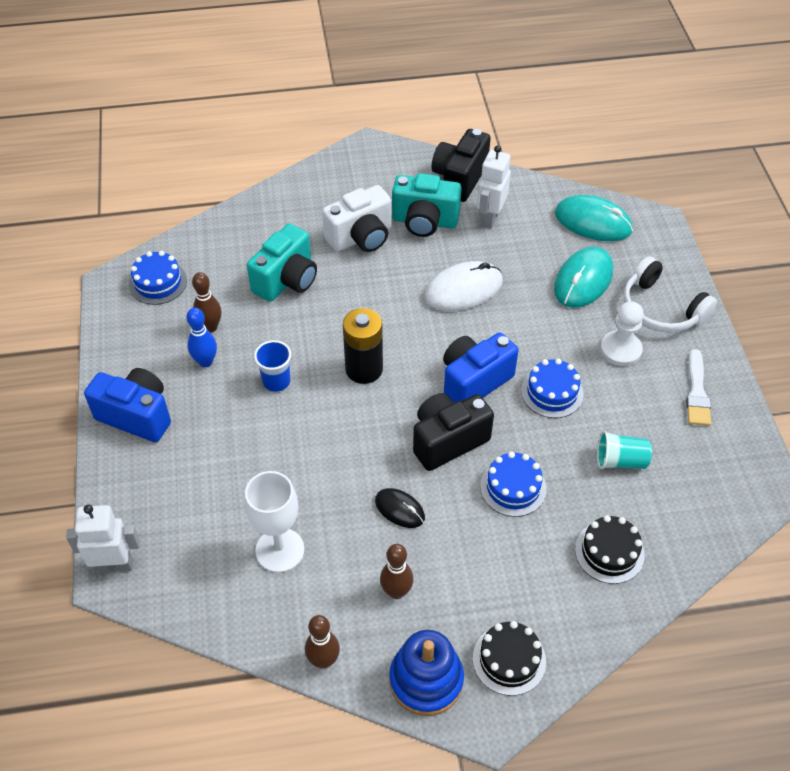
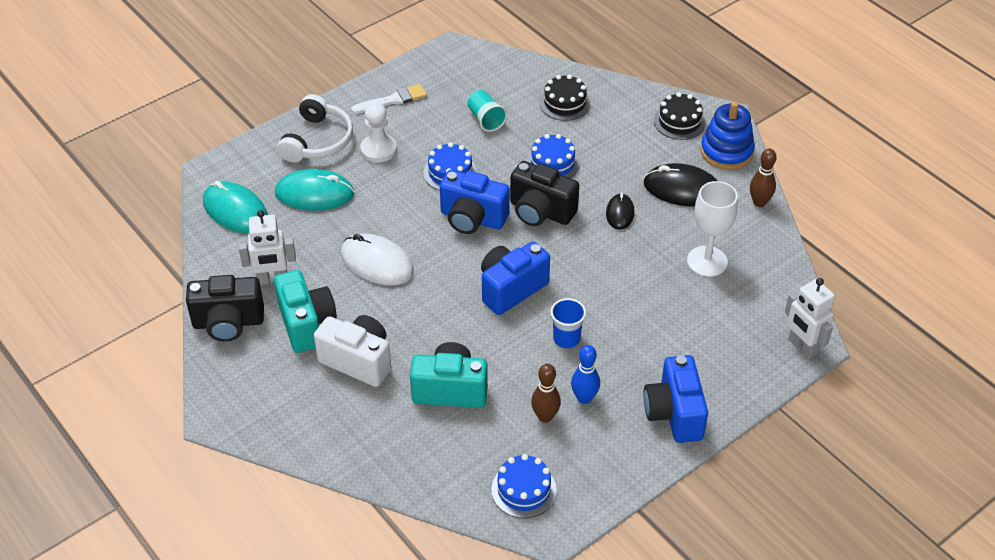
camera: 120 degrees left, 5 degrees down
(364, 369) = (511, 289): black battery -> blue camera
(396, 591) = (682, 189): brown bowling pin -> black mouse
(593, 222) = (235, 210): turquoise mouse -> turquoise mouse turned 45 degrees counterclockwise

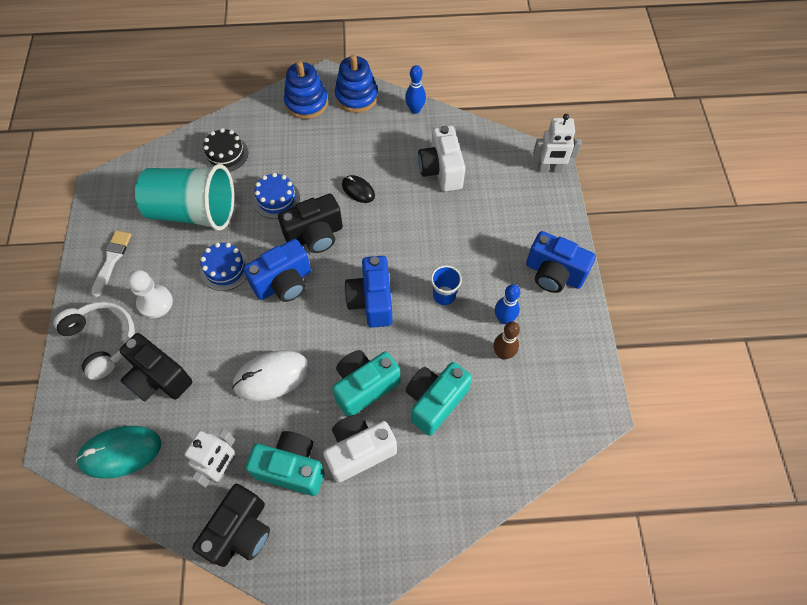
camera: 55 degrees left, 15 degrees up
(314, 194) = (158, 378): turquoise mouse -> black camera
(421, 331) = (364, 386): none -> turquoise camera
(486, 119) = (193, 212): turquoise cup -> turquoise cup, size x2.28
(524, 490) = (557, 409): blue cake -> none
(679, 121) = (306, 103): black cake -> blue stacking toy
(682, 189) = (367, 141): black mouse -> none
(707, 261) = (441, 170): white goblet -> white camera
(759, 202) = (415, 110): brown bowling pin -> blue bowling pin

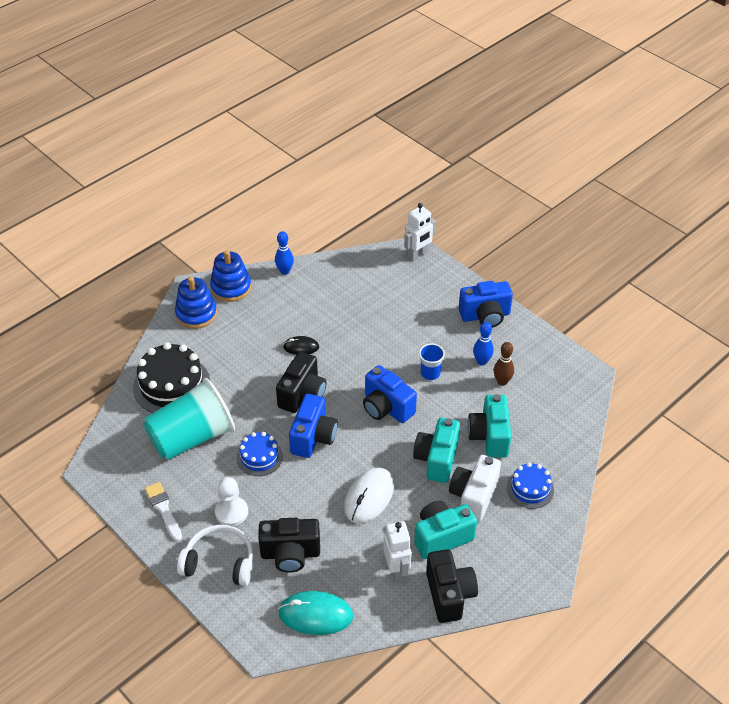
camera: 40 degrees left, 15 degrees down
(120, 452) = (315, 614): turquoise mouse -> turquoise mouse turned 60 degrees clockwise
(225, 154) = (171, 385): black cake -> black cake, size x1.75
(276, 199) = (246, 389): blue cake -> blue cake (530, 488)
(441, 170) = (346, 299): white camera -> none

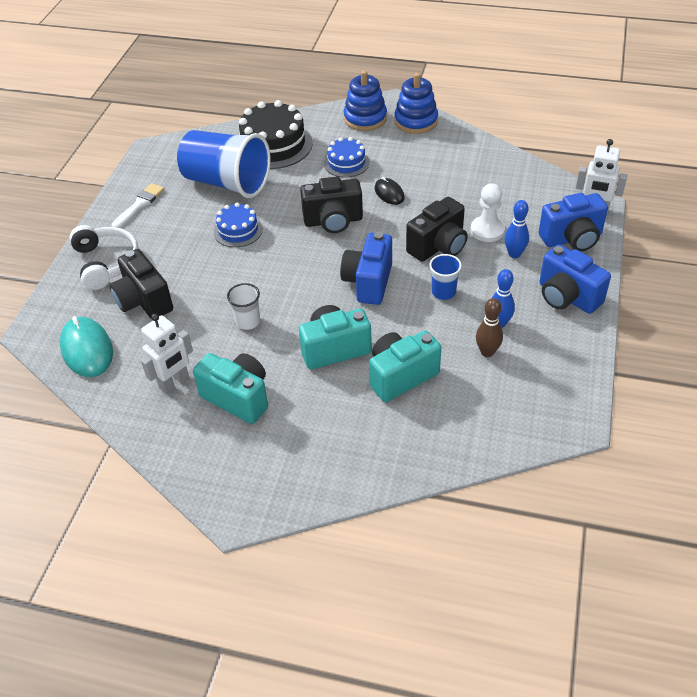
camera: 60 degrees right, 0 degrees up
(191, 437) = (227, 183): turquoise cup -> blue cup
(231, 512) = (164, 244): white pawn -> white pawn (487, 230)
(285, 271) = (470, 140): blue bowling pin -> blue bowling pin (514, 254)
(313, 437) = (289, 252): blue camera -> blue camera (572, 239)
(369, 497) = (248, 321): white mouse -> white cup
(449, 595) = (170, 437): black camera -> black camera (438, 246)
(473, 497) = (309, 399): white camera -> none
(530, 488) = (358, 442): blue cake -> blue cake (346, 163)

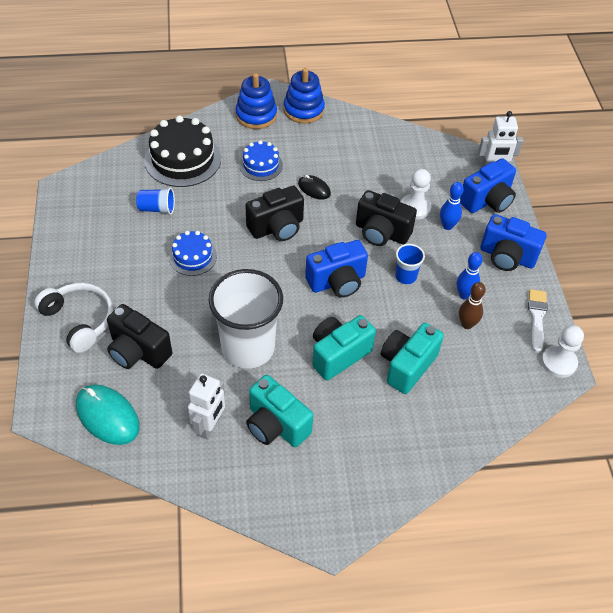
camera: 25 degrees left, 5 degrees up
(139, 205) = (81, 251): white brush -> white brush (537, 317)
(227, 183) = (157, 209): blue cup -> blue cup, size x0.44
(238, 398) = (276, 425): turquoise camera -> turquoise camera turned 150 degrees counterclockwise
(248, 321) = (248, 348): white cup -> white cup, size x2.28
(368, 282) = (337, 282): blue camera -> blue camera turned 105 degrees counterclockwise
(438, 246) = (381, 233): black camera -> black camera turned 90 degrees clockwise
(574, 414) = (558, 362): none -> white pawn

